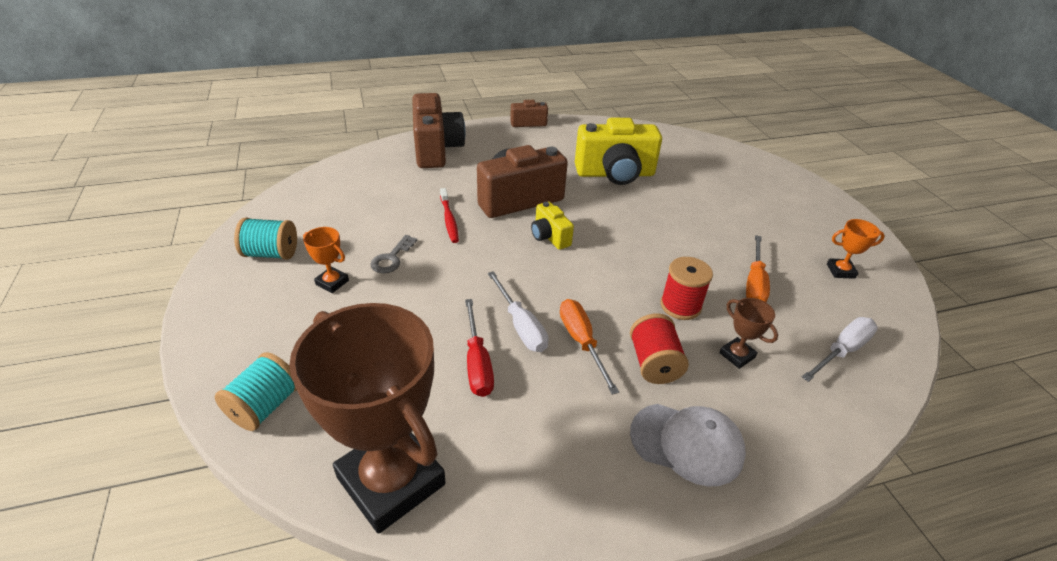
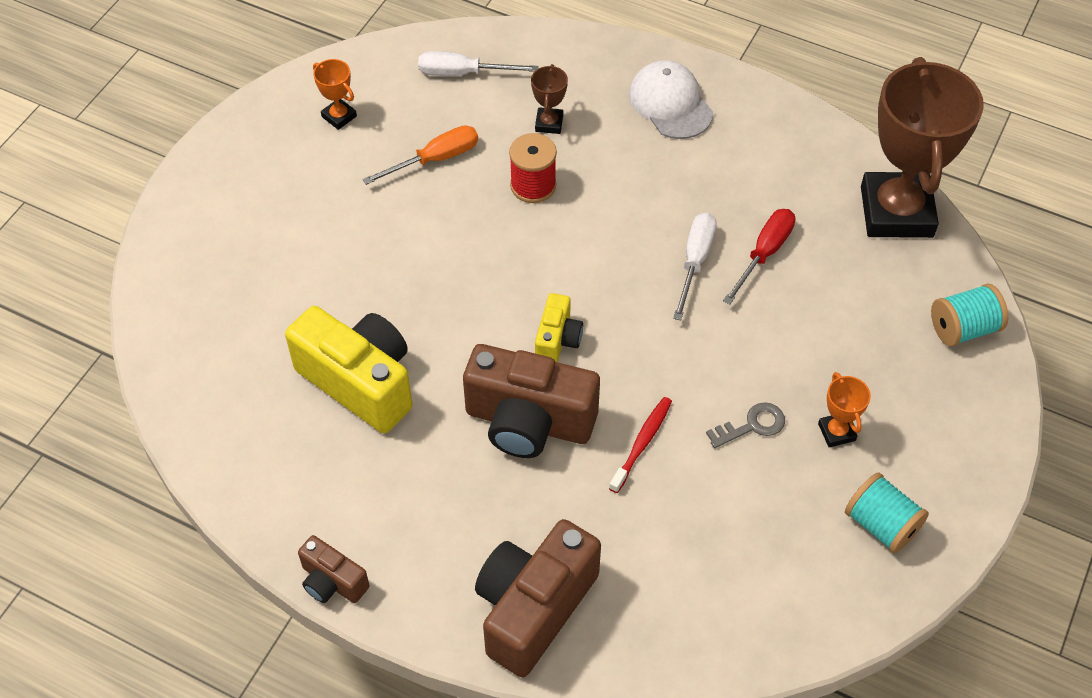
camera: 135 degrees left, 15 degrees up
(581, 342) = (659, 213): orange screwdriver -> none
(654, 363) = (622, 161): red spool -> none

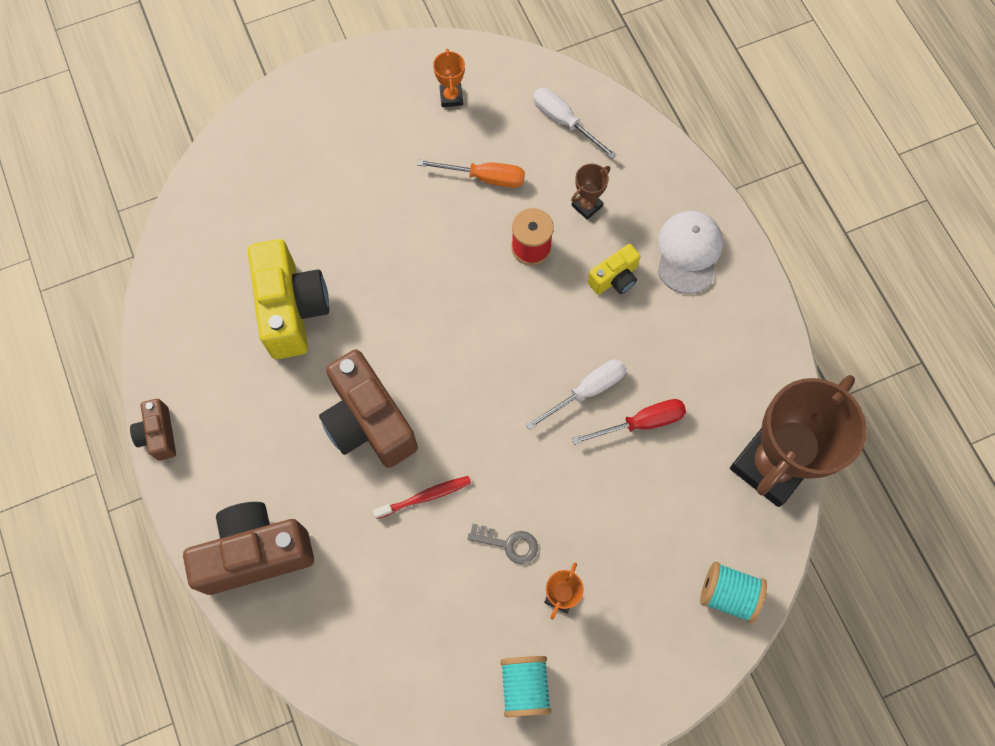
camera: 40 degrees right, 15 degrees up
(557, 340) = (440, 377): yellow camera -> yellow camera (614, 278)

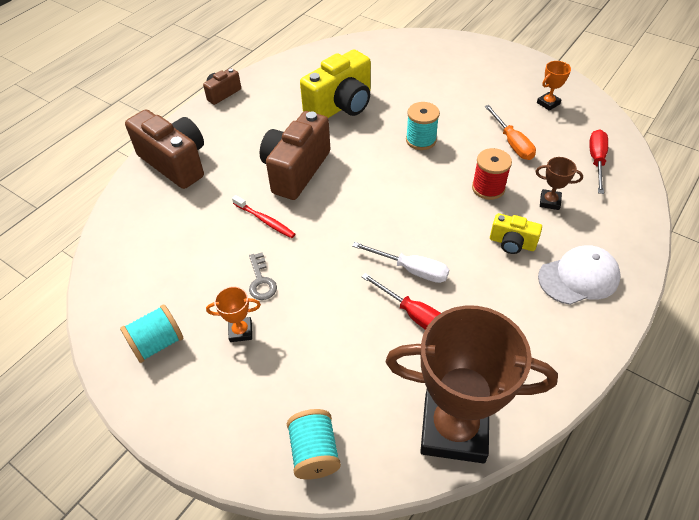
camera: 60 degrees right, 20 degrees down
(414, 262) = (421, 140): none -> turquoise spool
(564, 122) = (596, 161): white screwdriver -> red screwdriver

